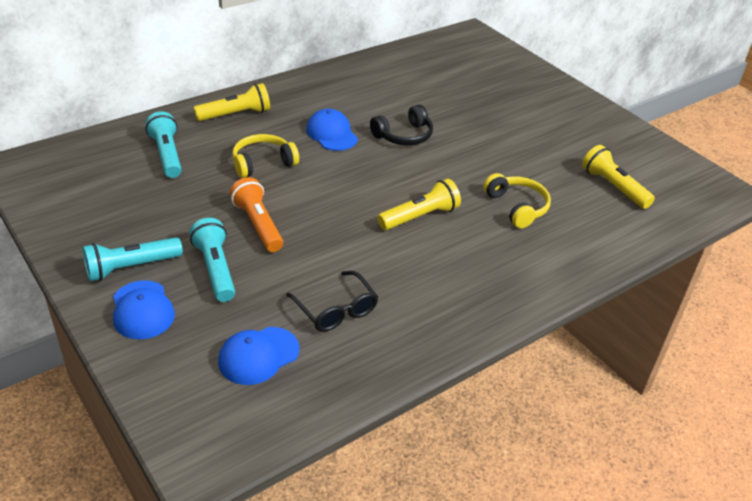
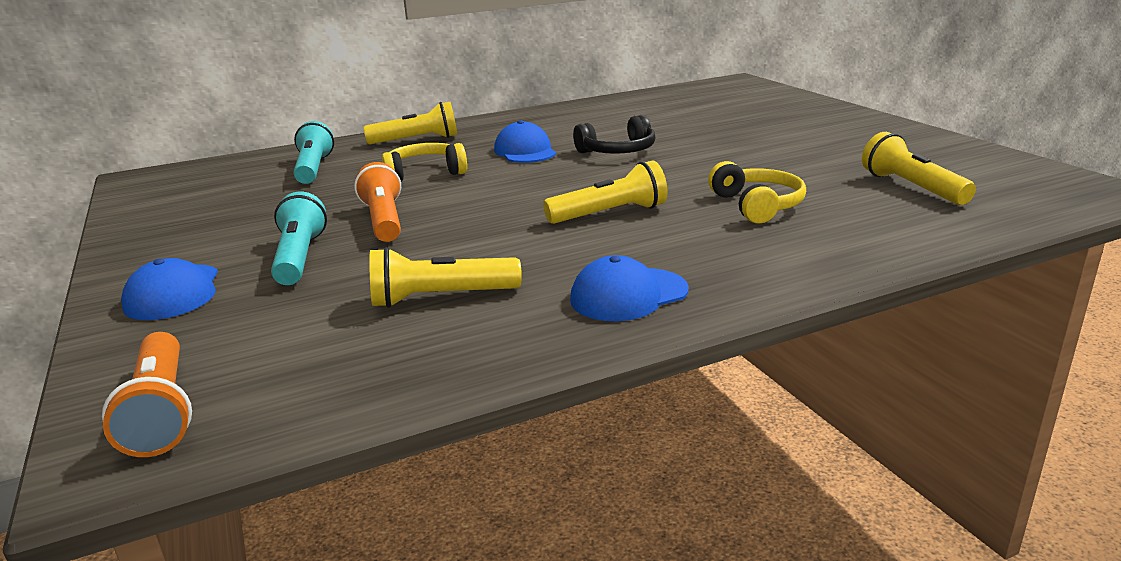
camera: 15 degrees right, 15 degrees down
(131, 267) = (193, 255): turquoise flashlight -> none
(206, 420) = (161, 411): none -> orange flashlight
(258, 356) = (295, 342): blue cap -> blue cap (628, 295)
(336, 310) = (441, 298): black glasses -> yellow flashlight

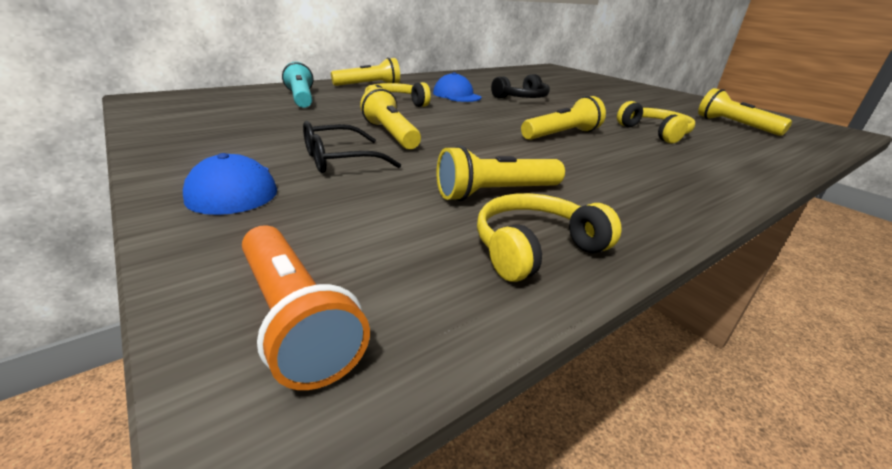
camera: 15 degrees left, 5 degrees up
(300, 257) = (339, 160): turquoise flashlight -> black glasses
(384, 220) = (391, 134): orange flashlight -> yellow flashlight
(423, 360) = (535, 248): none -> yellow headphones
(628, 295) = (645, 191): blue cap -> none

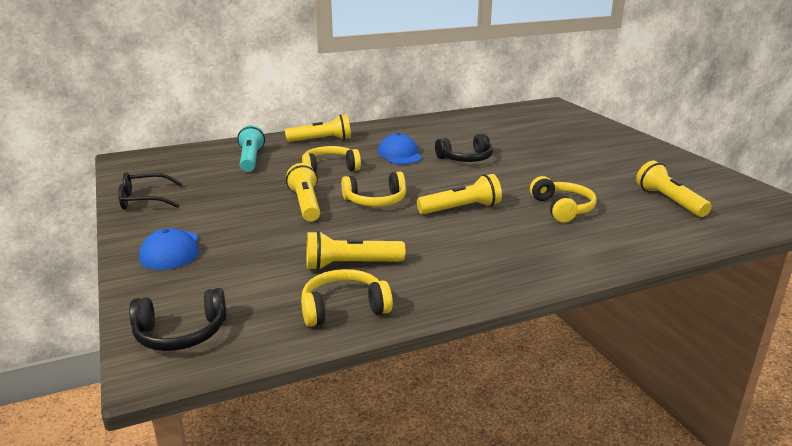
camera: 15 degrees right, 5 degrees down
(295, 318) = (181, 333): orange flashlight -> black headphones
(339, 160) = (252, 229): black glasses -> black glasses (144, 200)
(466, 130) = (376, 201): none -> yellow headphones

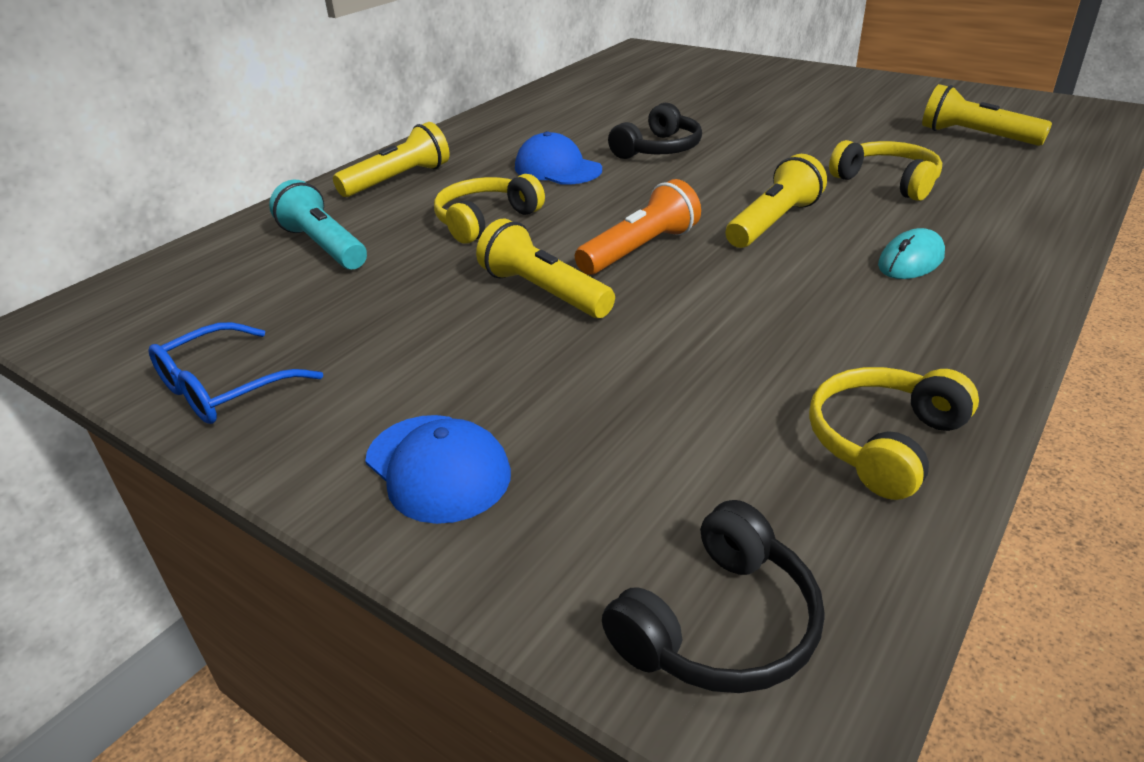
camera: 30 degrees left, 10 degrees up
(144, 200) = (224, 388): black glasses -> blue glasses
(351, 265) = (775, 366): yellow flashlight -> none
(376, 201) = (640, 250): yellow headphones -> orange flashlight
(499, 247) = (910, 261): none -> turquoise mouse

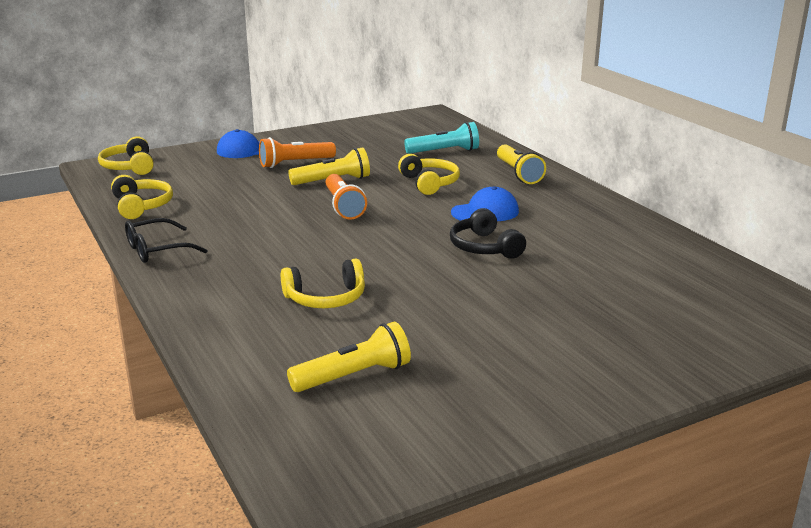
camera: 115 degrees right, 10 degrees down
(224, 388) = (340, 131): blue glasses -> none
(483, 362) = (295, 163): none -> orange flashlight
(719, 624) = (129, 167): black headphones -> yellow headphones
(773, 223) = (324, 244): yellow flashlight -> none
(910, 261) = (230, 261): turquoise mouse -> none
(982, 329) = (157, 250): none -> black glasses

